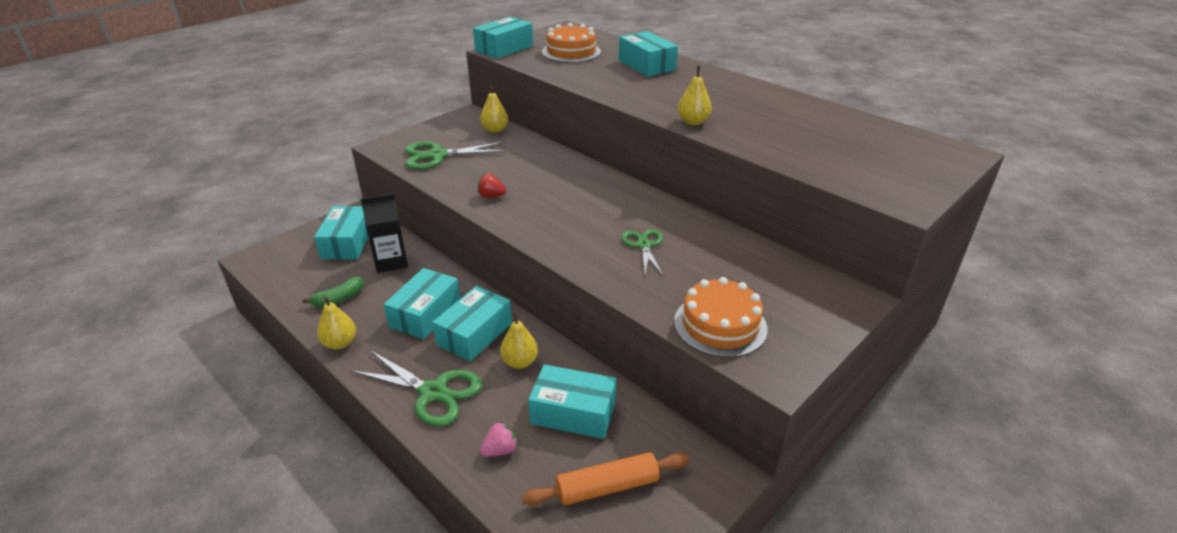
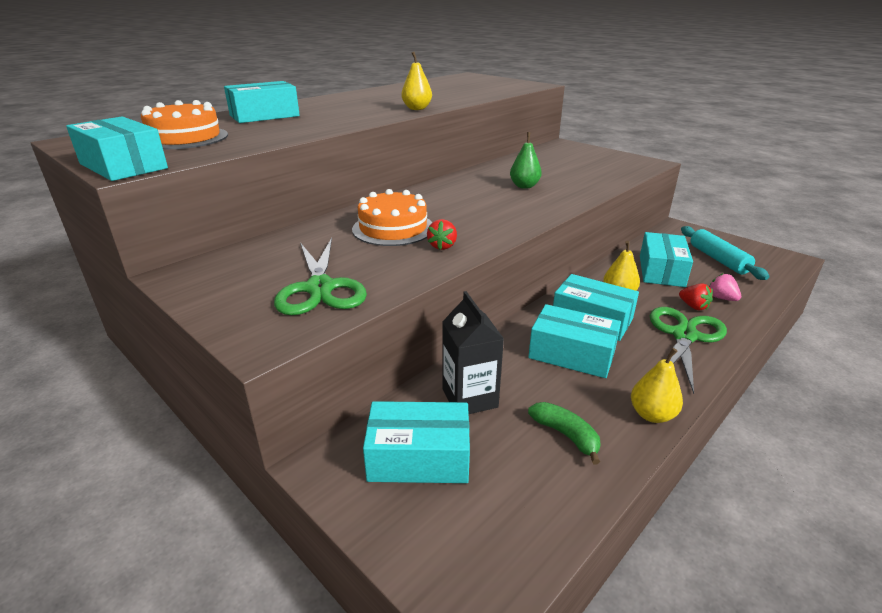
camera: 90 degrees left, 5 degrees down
(485, 417) = (693, 306): none -> red strawberry
(495, 130) = (251, 253): yellow pear -> none
(607, 487) = (718, 259): orange rolling pin -> turquoise rolling pin
(643, 245) = (524, 186): green scissors -> green pear
(720, 325) = (613, 171): orange cake -> orange cake (393, 228)

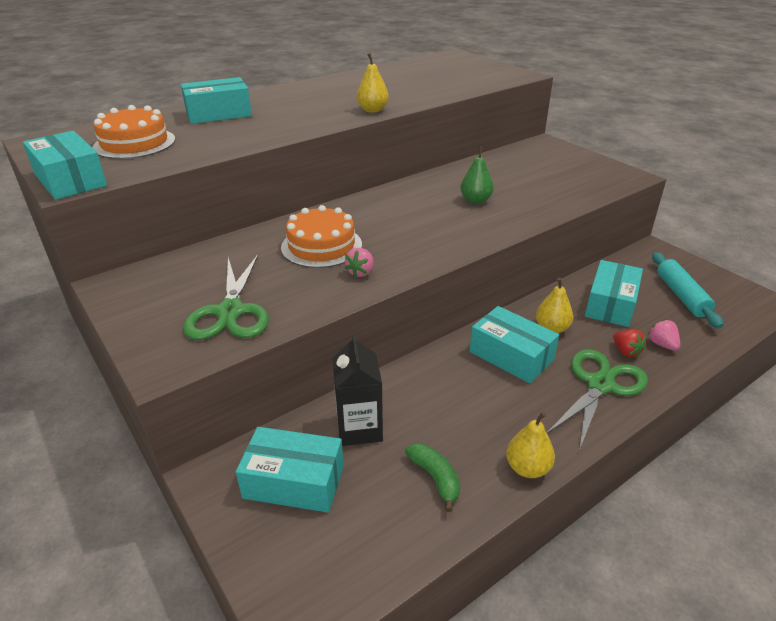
camera: 10 degrees right, 5 degrees up
(442, 246) = (360, 272): red strawberry -> pink strawberry
(572, 354) = (475, 393): turquoise box -> none

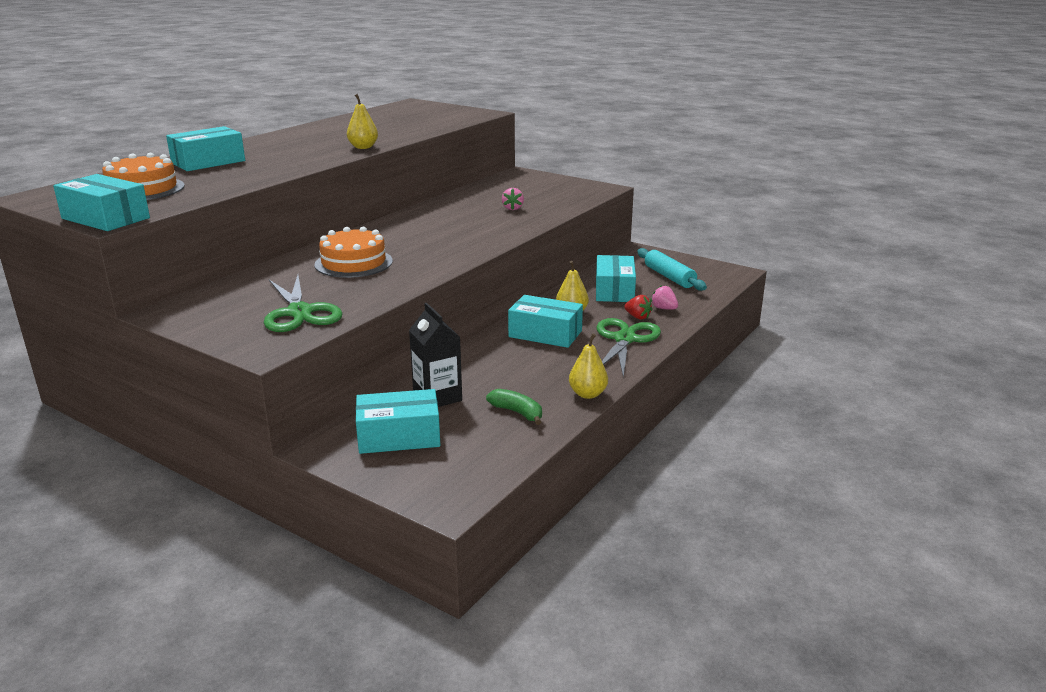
camera: 20 degrees left, 10 degrees down
(360, 272) = (402, 274): pink strawberry -> pink strawberry (513, 208)
(475, 200) = (477, 218): green pear -> none

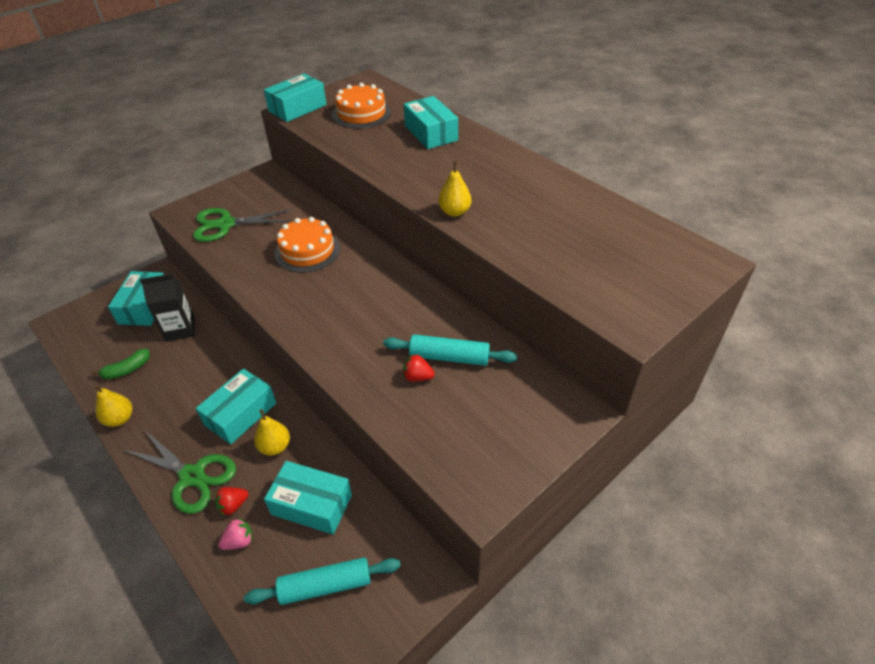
camera: 105 degrees right, 20 degrees up
(487, 202) = (449, 357): none -> turquoise rolling pin
(513, 208) = (417, 377): pink strawberry -> red strawberry

